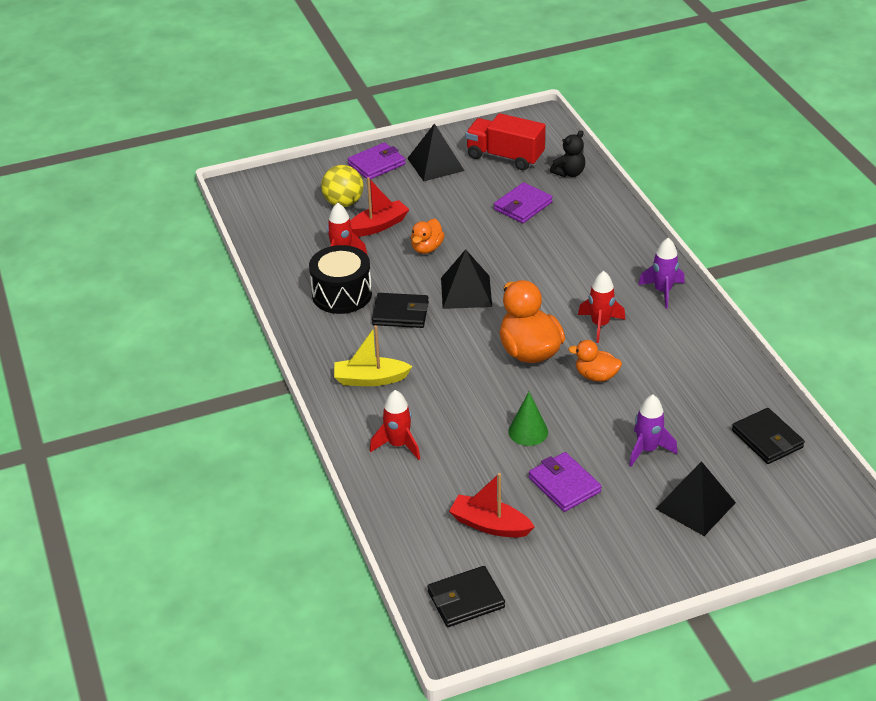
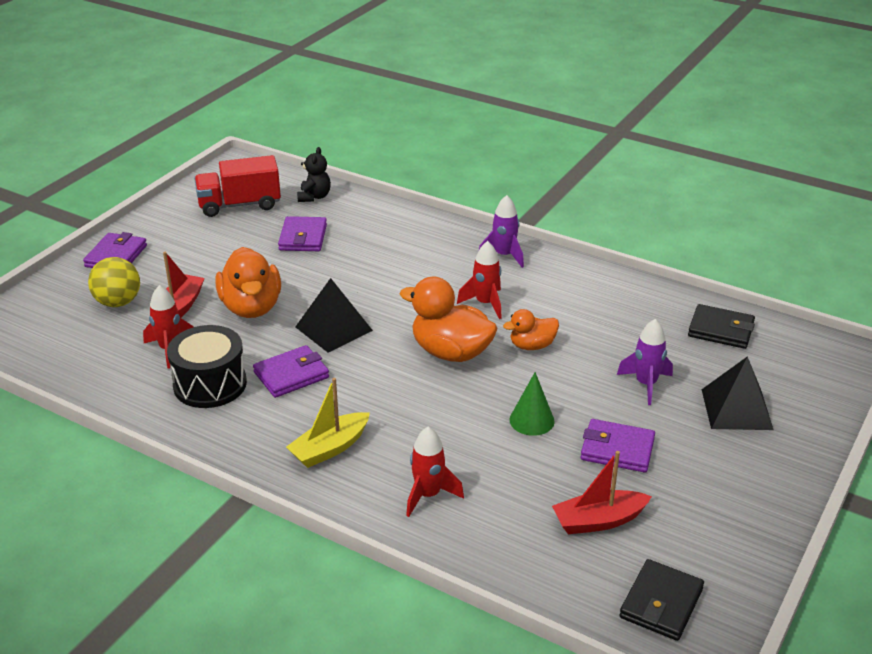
camera: 40 degrees left, 5 degrees down
(400, 313) = (291, 375): black wallet -> purple wallet
(427, 248) = (251, 307): orange duck -> orange duck, size x1.77
(435, 164) = (178, 234): black pyramid -> none

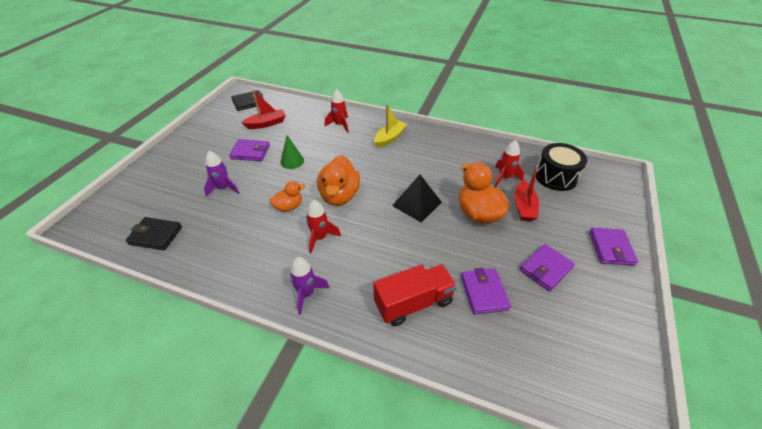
camera: 170 degrees right, 10 degrees up
(118, 302) = (566, 206): yellow ball -> none
(210, 384) = (466, 161): black drum -> black drum (555, 177)
(239, 205) = (570, 334): red truck -> red truck (413, 303)
(291, 375) = (426, 171): purple wallet -> purple wallet (546, 269)
(314, 197) = (508, 362): black teddy bear -> none
(451, 352) = (339, 195): orange duck -> orange duck turned 75 degrees clockwise
(661, 603) = (249, 102): black wallet -> black wallet turned 45 degrees clockwise
(736, 409) = (177, 179): black pyramid -> none

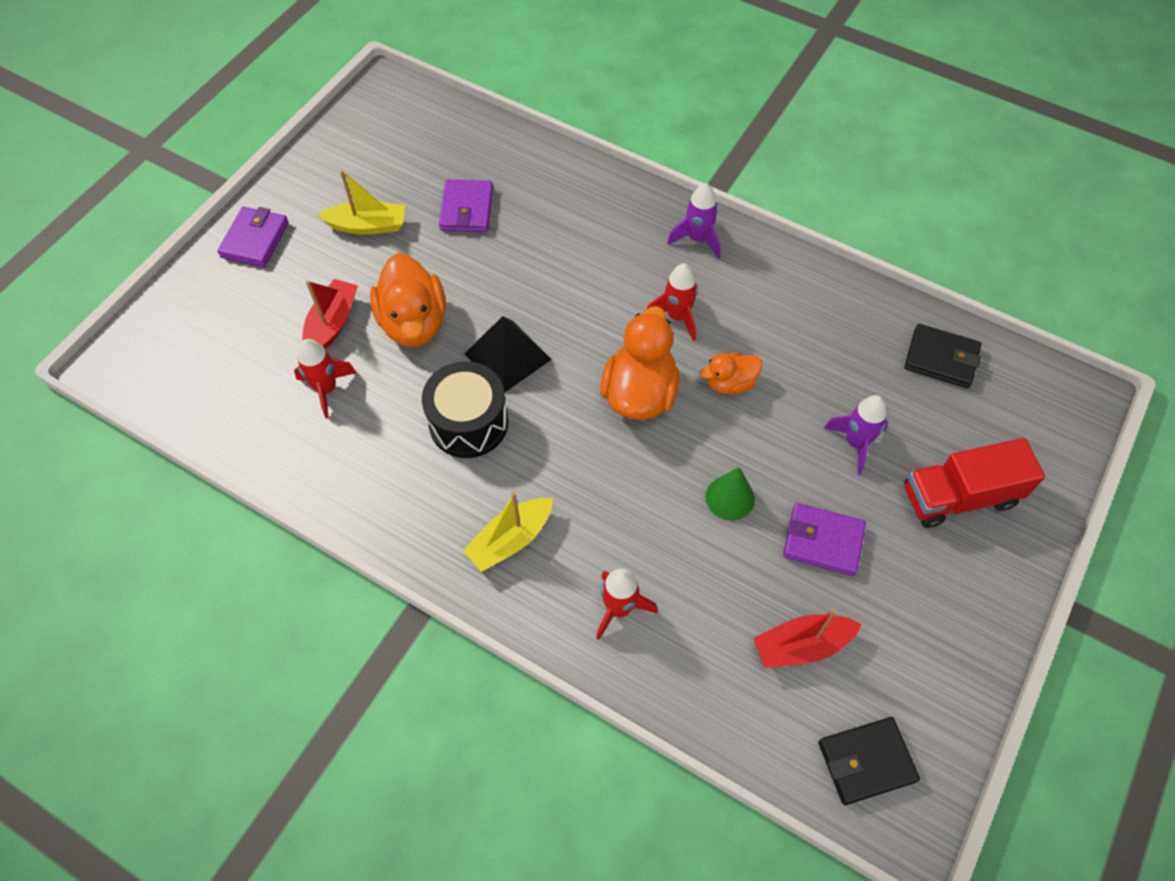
camera: 170 degrees left, 15 degrees up
(413, 303) = (561, 210): red truck -> red truck (959, 496)
(546, 269) = (367, 226): purple wallet -> yellow boat
(555, 177) = (232, 377): black drum -> black drum (468, 423)

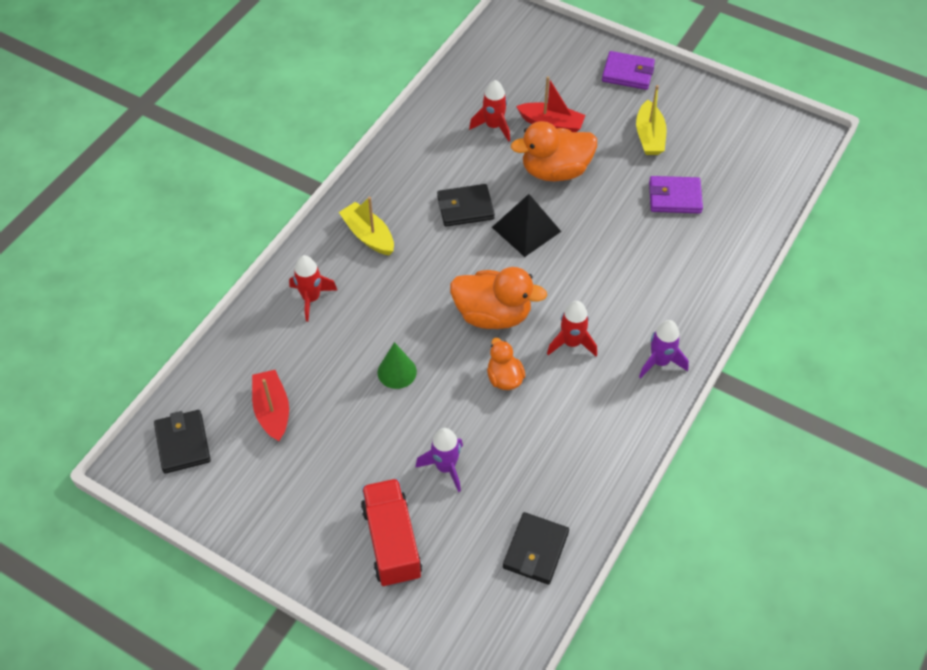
camera: 90 degrees right, 5 degrees down
(468, 423) = (465, 208): black drum -> black wallet
(823, 541) = (356, 433): purple wallet -> none

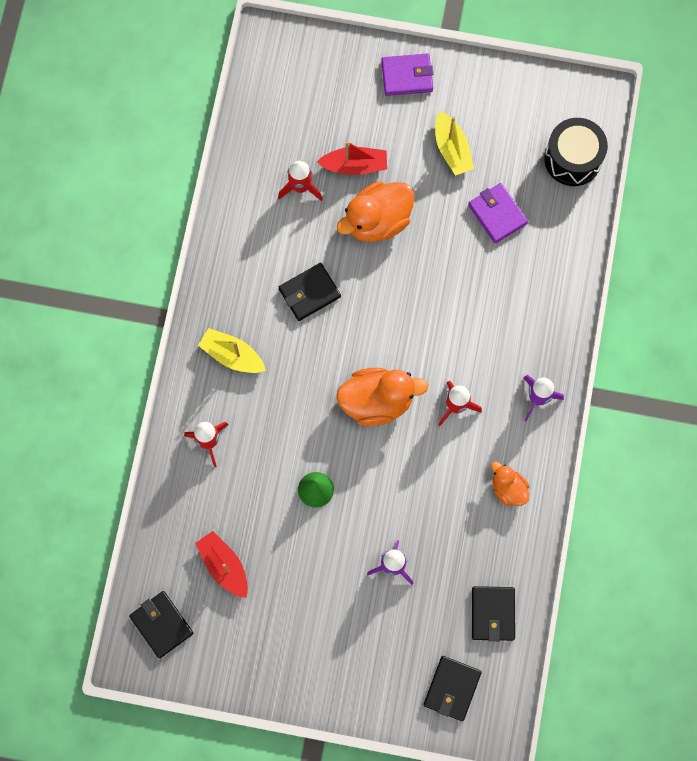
camera: 20 degrees left, 20 degrees up
(392, 542) = (375, 649): red truck -> none
(460, 612) = (452, 688): none -> black wallet
(504, 378) = (410, 462): orange duck -> orange duck (508, 488)
(526, 229) = (374, 297): black pyramid -> none
(674, 197) = (497, 214): purple wallet -> purple wallet turned 75 degrees clockwise
(766, 175) = (572, 159): none -> black drum

